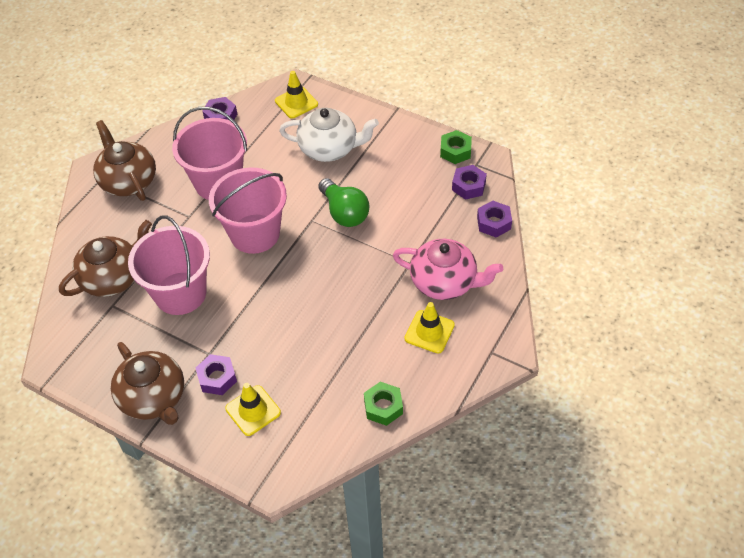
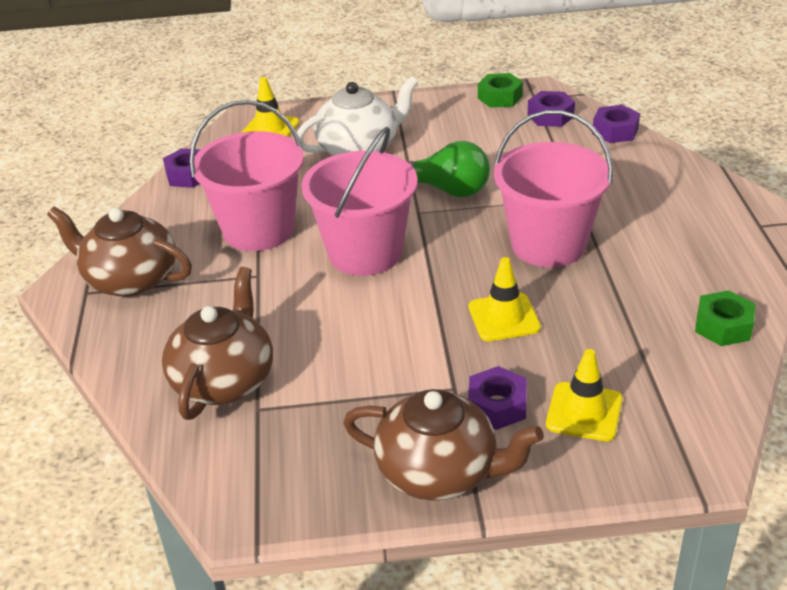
camera: 35 degrees left, 15 degrees down
(180, 293) = (340, 350): pink bucket -> pink bucket (548, 244)
(429, 332) = (677, 240): yellow traffic cone -> yellow traffic cone (504, 317)
(444, 282) = (634, 195): pink teapot -> none

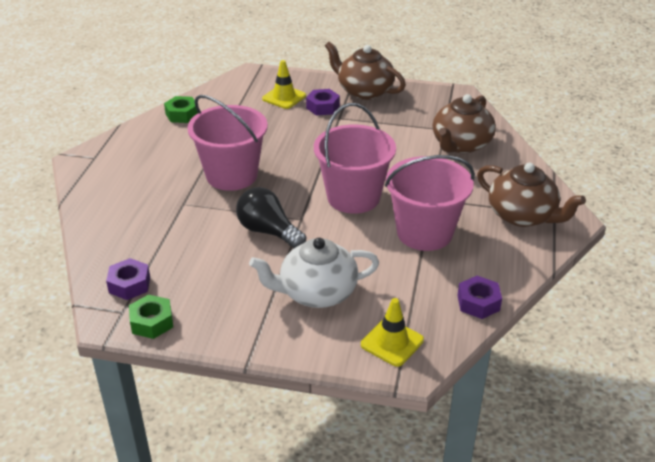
camera: 165 degrees left, 0 degrees up
(448, 190) = (268, 231): green light bulb -> black light bulb
(504, 317) = (291, 142): yellow traffic cone -> none
(615, 131) = (96, 253): purple nut -> none

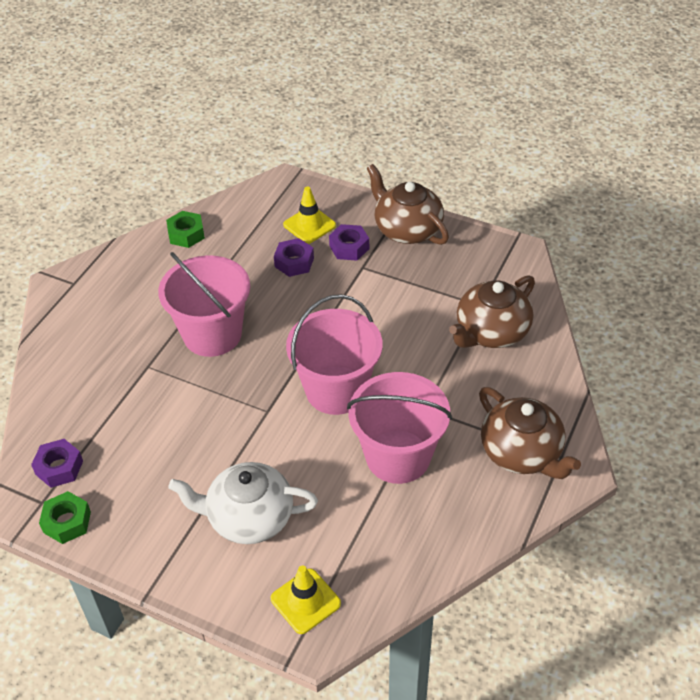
camera: 15 degrees right, 10 degrees up
(268, 231) = (226, 422): black light bulb -> none
(478, 303) = (420, 567): purple nut -> purple nut (294, 262)

